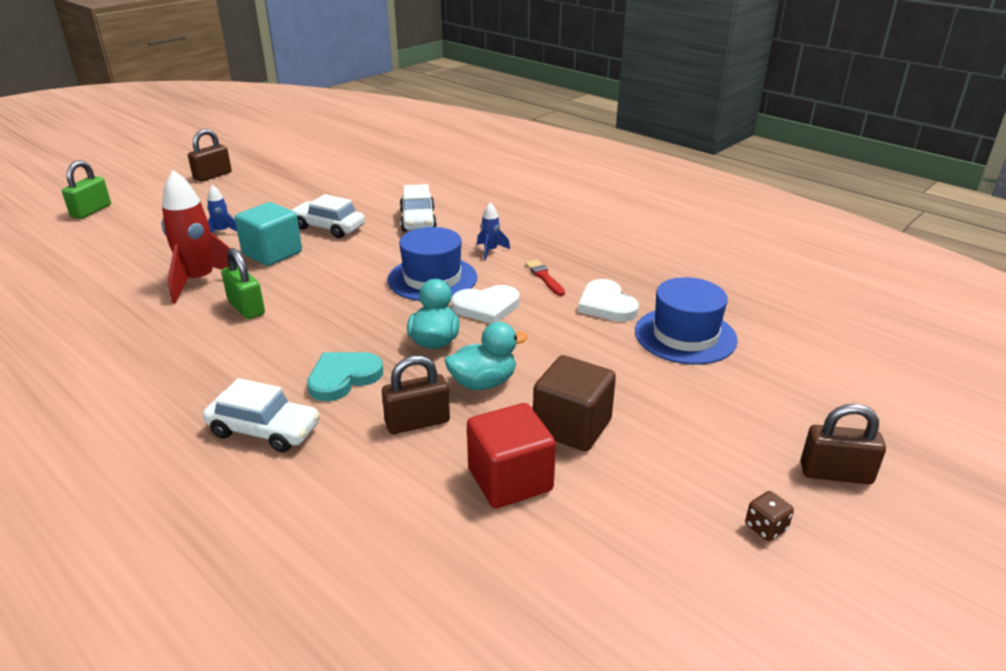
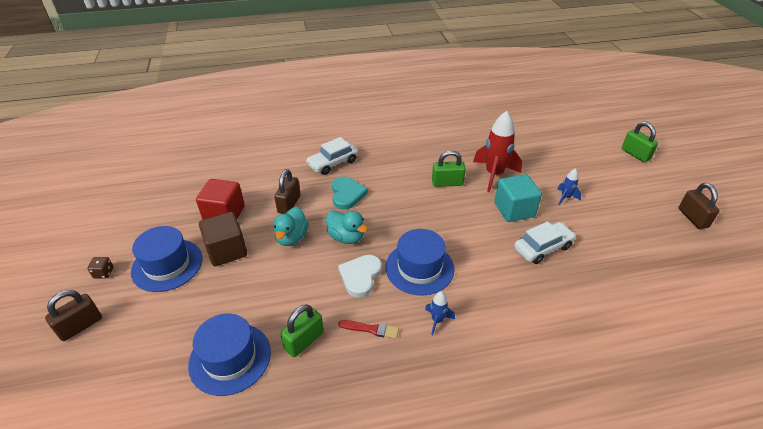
camera: 125 degrees right, 10 degrees up
(418, 220) = (526, 303): white car -> none
(606, 305) = (304, 341): white heart -> green padlock
(664, 468) = (167, 265): none -> blue hat

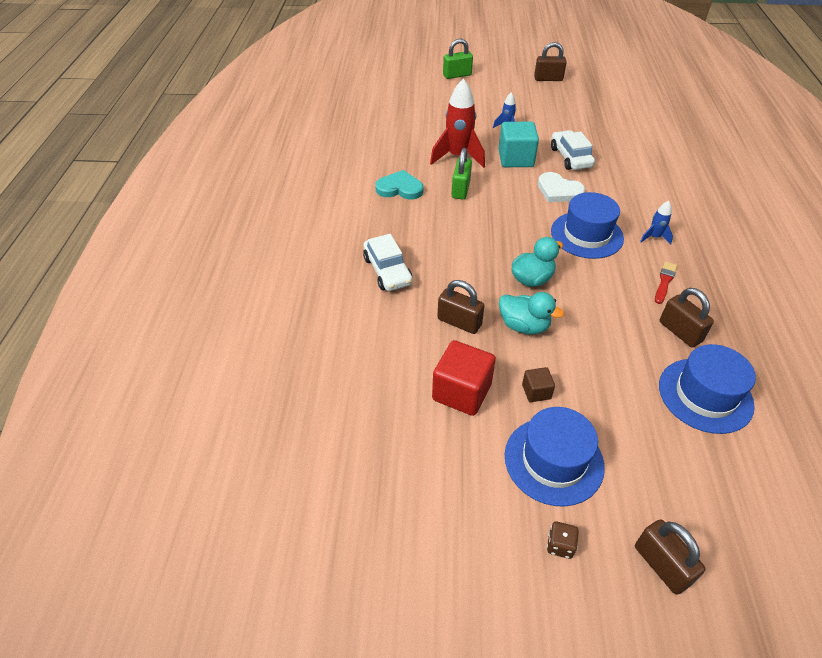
camera: 75 degrees left, 5 degrees up
(227, 251) = (536, 392): brown cube -> brown cube, size x0.51
(304, 341) = (680, 332): green padlock -> brown padlock
(347, 194) = (456, 268): turquoise heart -> turquoise heart (400, 188)
(360, 276) = (594, 277): white heart -> white heart (558, 190)

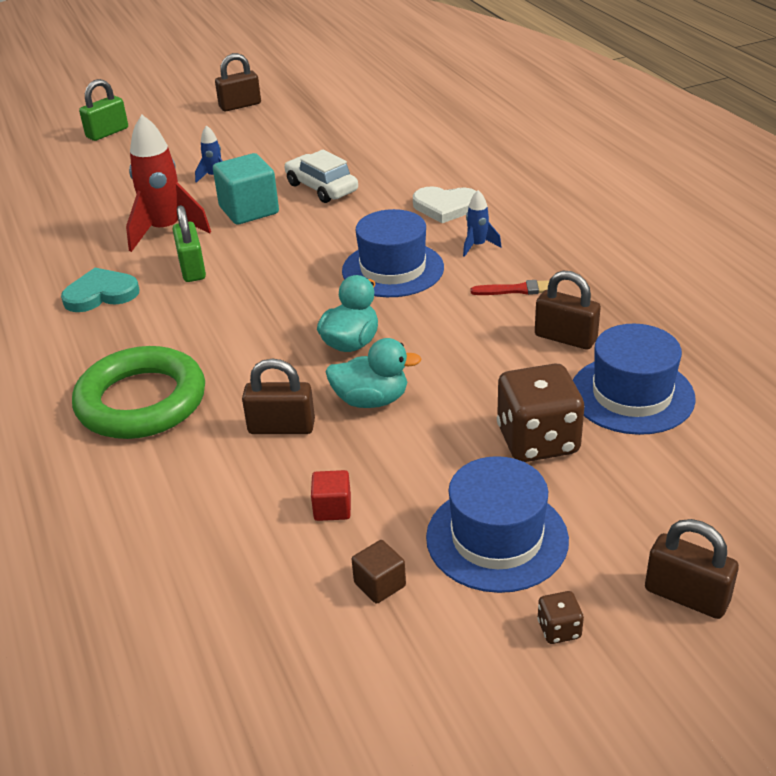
camera: 25 degrees left, 10 degrees down
(387, 271) = (141, 401): white car -> green ring
(461, 392) = (332, 508): red cube -> red cube, size x0.51
(536, 392) = (430, 469): brown cube -> brown cube (380, 584)
(558, 190) = (327, 230): white heart -> white heart (445, 207)
(618, 401) = (537, 440): none -> brown dice
(664, 281) = (517, 290): red brush -> red brush turned 90 degrees clockwise

